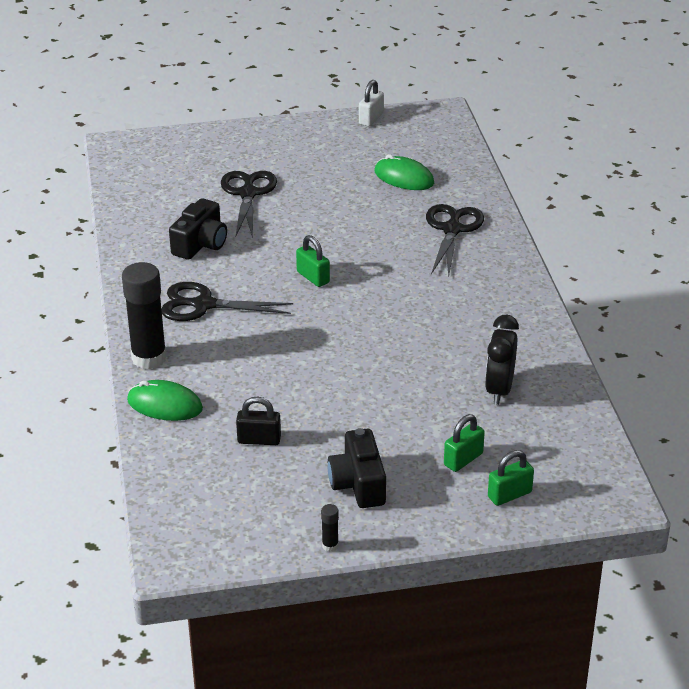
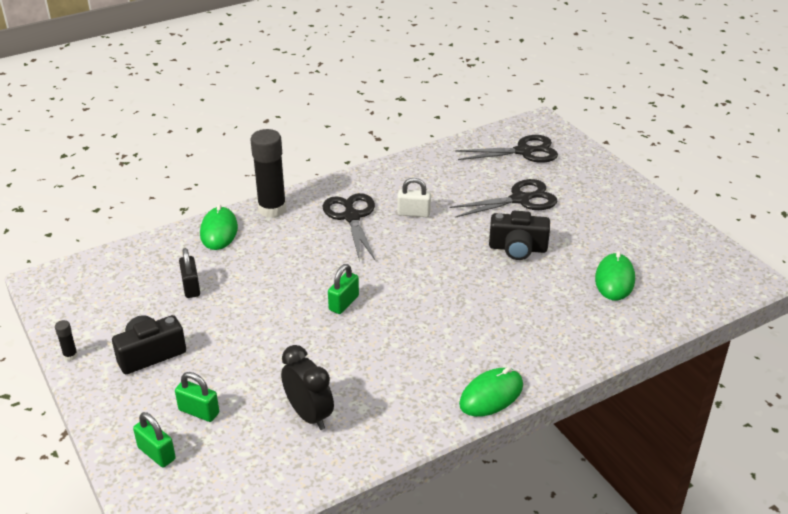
camera: 70 degrees right, 0 degrees up
(200, 244) = (432, 195): black camera -> black camera (518, 248)
(313, 277) = (421, 263): green padlock -> green padlock (344, 303)
(371, 119) = (698, 237): white padlock -> white padlock (414, 213)
(452, 229) = (549, 329): black scissors -> black scissors (523, 151)
(499, 390) = (309, 415): black clock -> black clock turned 60 degrees clockwise
(520, 282) = (491, 395): none -> green mouse

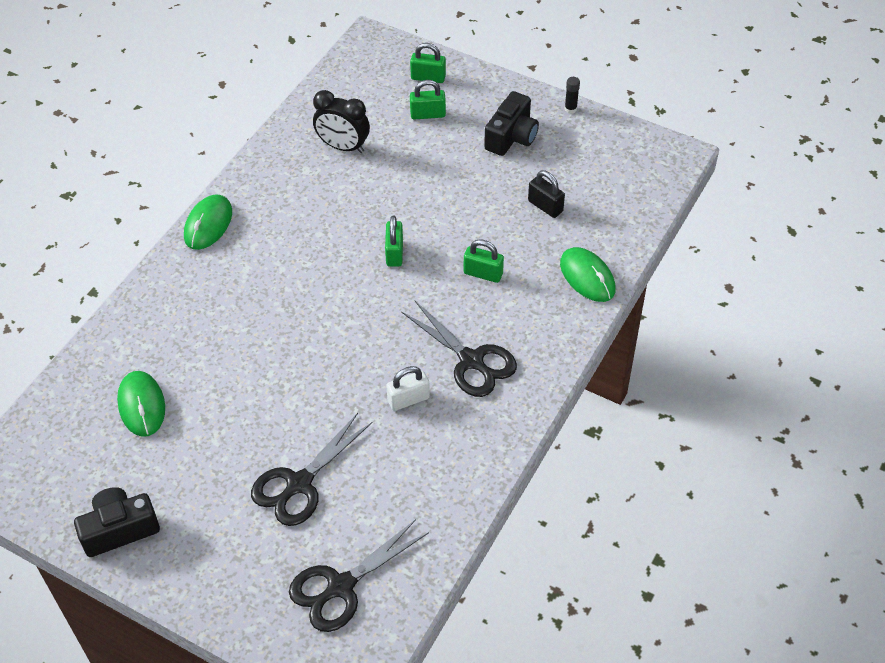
camera: 150 degrees right, 15 degrees up
(272, 209) = (563, 330): black glue stick -> none
(290, 262) = (483, 273): none -> green padlock
(518, 248) = (264, 401): black camera -> black camera (119, 529)

